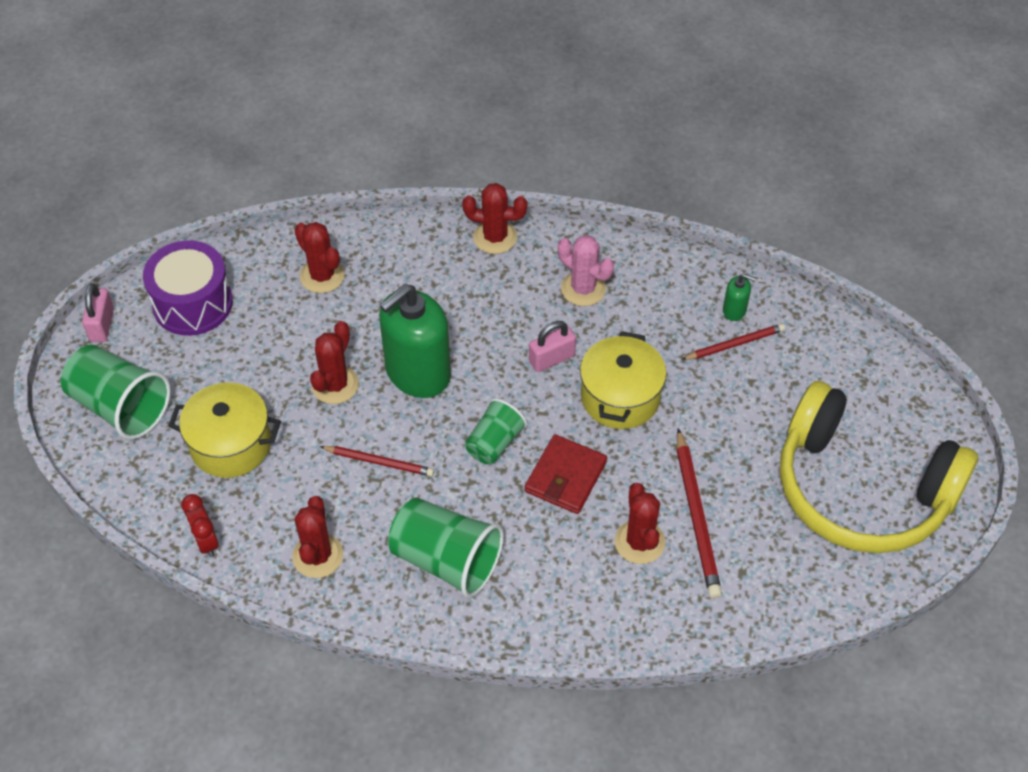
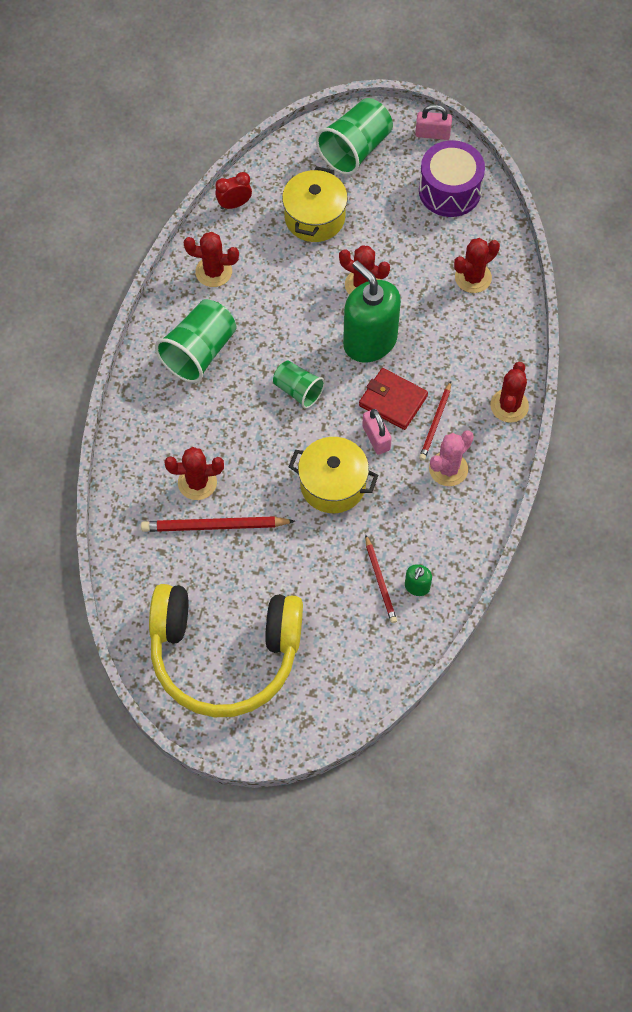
camera: 95 degrees right, 10 degrees up
(379, 462) = (289, 312): red pencil -> red pencil (435, 423)
(565, 477) = (261, 437): red wallet -> red wallet (393, 401)
(861, 489) = (224, 655): yellow headphones -> yellow headphones turned 120 degrees counterclockwise

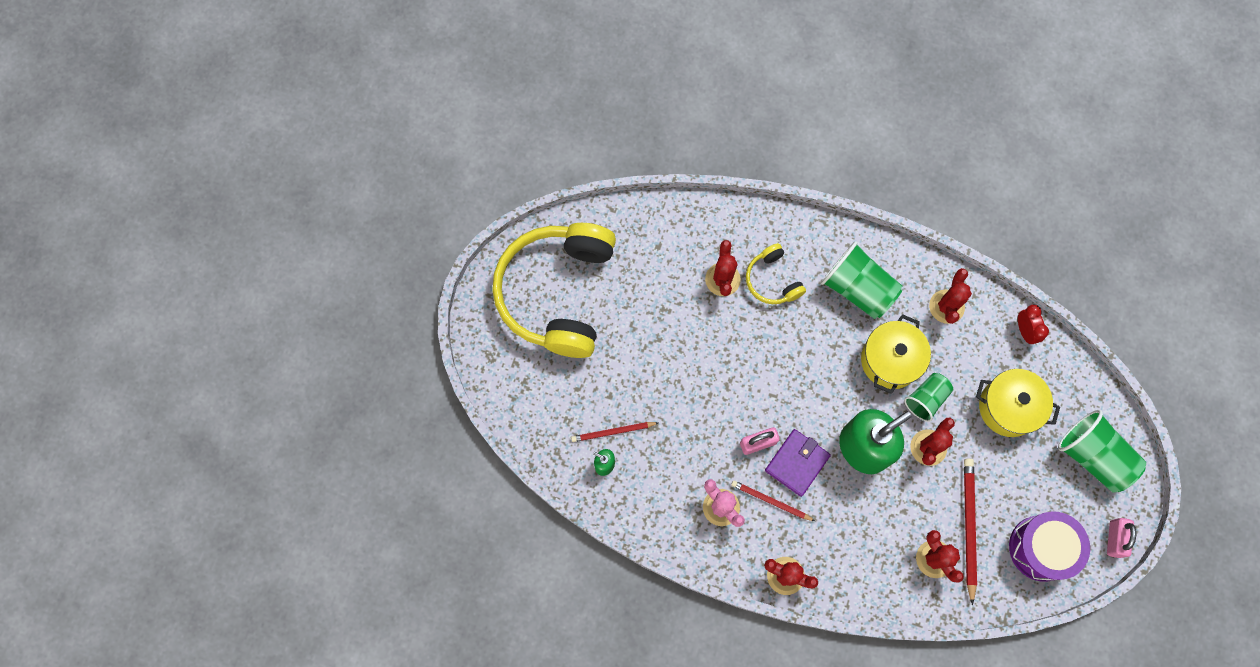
camera: 95 degrees right, 10 degrees up
(195, 433) = (772, 280): none -> yellow headphones
(214, 526) = (678, 292): red pencil -> red pencil (968, 527)
(298, 390) = (812, 375): green cup -> green cup (926, 399)
(333, 484) = (712, 398): yellow pot -> yellow pot (890, 360)
(393, 401) = (797, 463): red wallet -> purple wallet

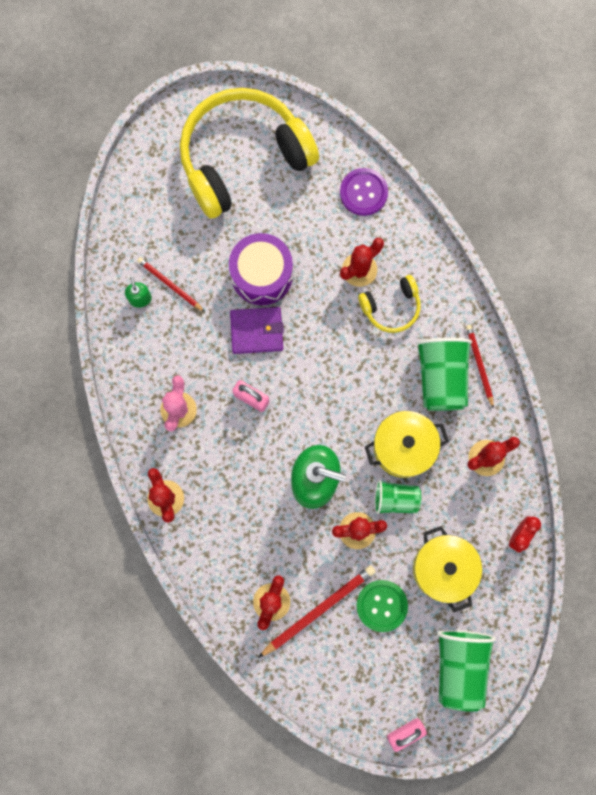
camera: 50 degrees right, 5 degrees up
(664, 227) = (363, 192): none -> purple button
(771, 501) = (214, 443): red pencil -> red pencil (479, 365)
(772, 280) = (391, 307): yellow headphones -> yellow headphones turned 135 degrees counterclockwise
(797, 463) = (260, 439): purple wallet -> purple wallet (257, 331)
(1002, 476) = (382, 605): none -> green button
(1041, 548) = (349, 679): purple drum -> purple drum (262, 275)

